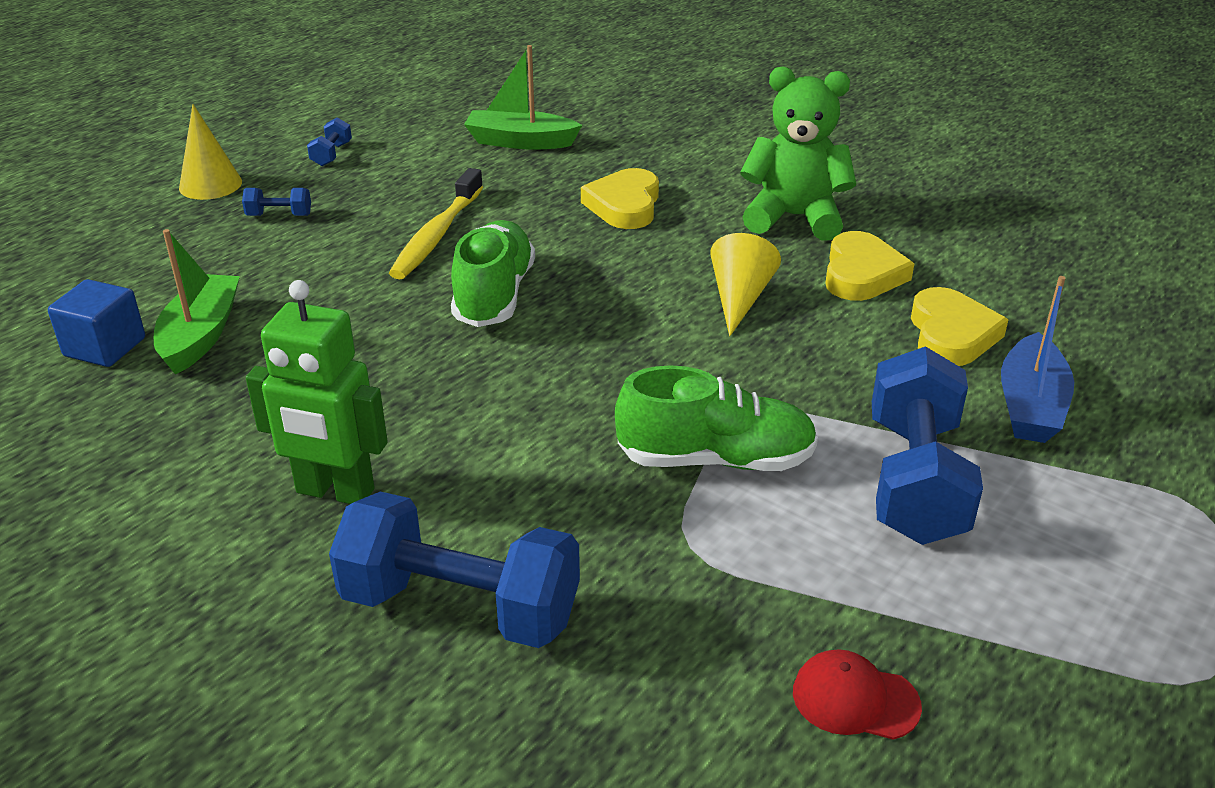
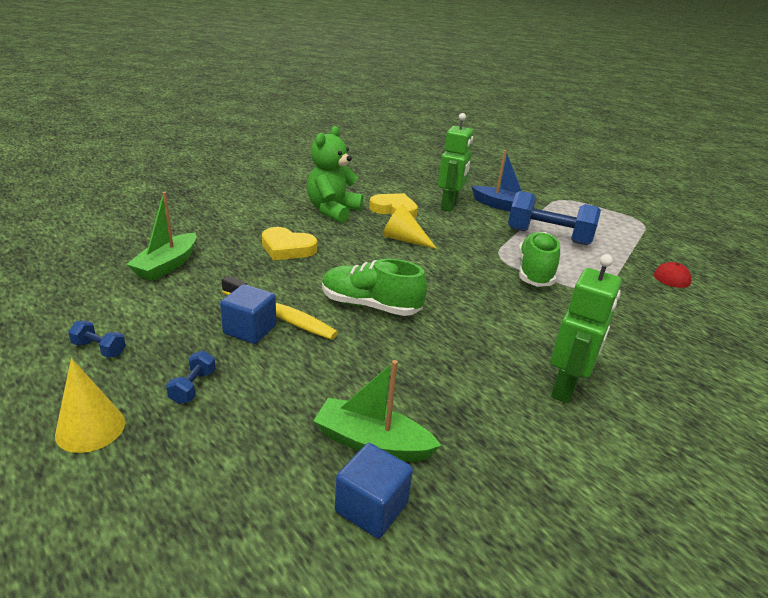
camera: 80 degrees left, 5 degrees down
(397, 222) = (250, 330): none -> blue cube
(460, 606) = (649, 355): blue dumbbell -> none
(951, 334) = (449, 206): yellow heart -> green robot

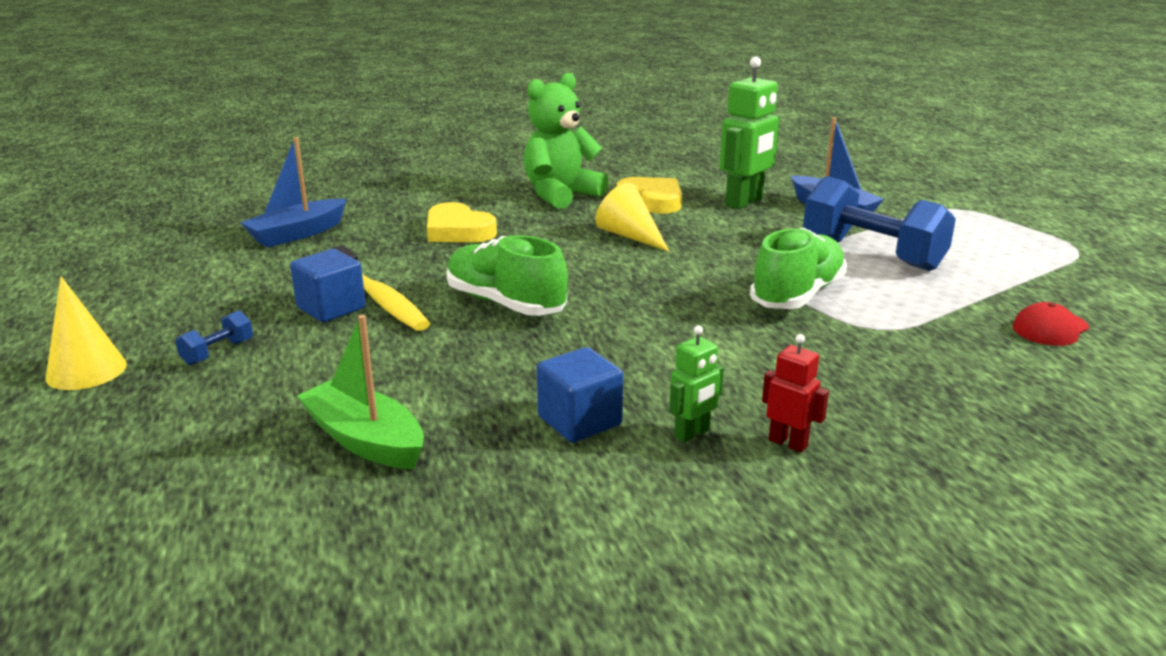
camera: 25 degrees right, 5 degrees down
(99, 349) = (156, 303): blue dumbbell -> none
(167, 265) = (297, 234): green boat -> blue boat
(371, 507) = (302, 499): blue cube -> blue cube (579, 421)
(565, 388) = (692, 434): green robot -> green robot, size x0.52
(620, 383) = (788, 443): none -> red robot

